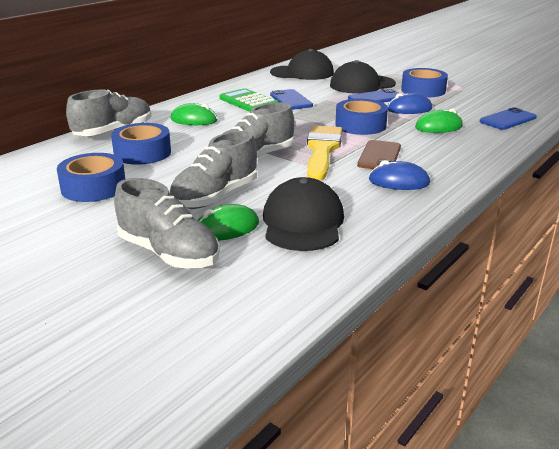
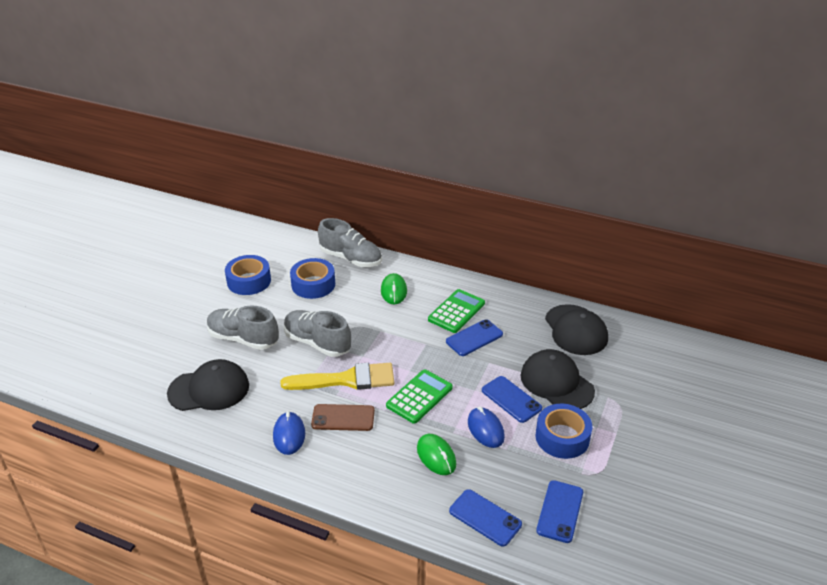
camera: 75 degrees right, 10 degrees up
(169, 253) = (162, 338): grey shoe -> none
(226, 228) = (196, 355): green mouse -> none
(360, 125) = (419, 397): blue tape -> green calculator
(499, 100) = (560, 511): none -> blue phone

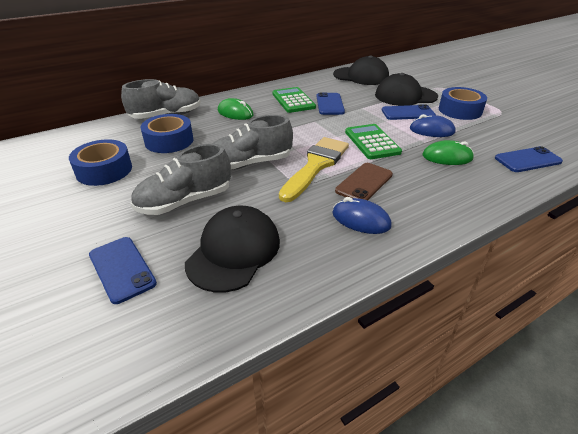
camera: 55 degrees left, 0 degrees up
(560, 511) = (532, 133): blue phone -> blue phone (122, 269)

